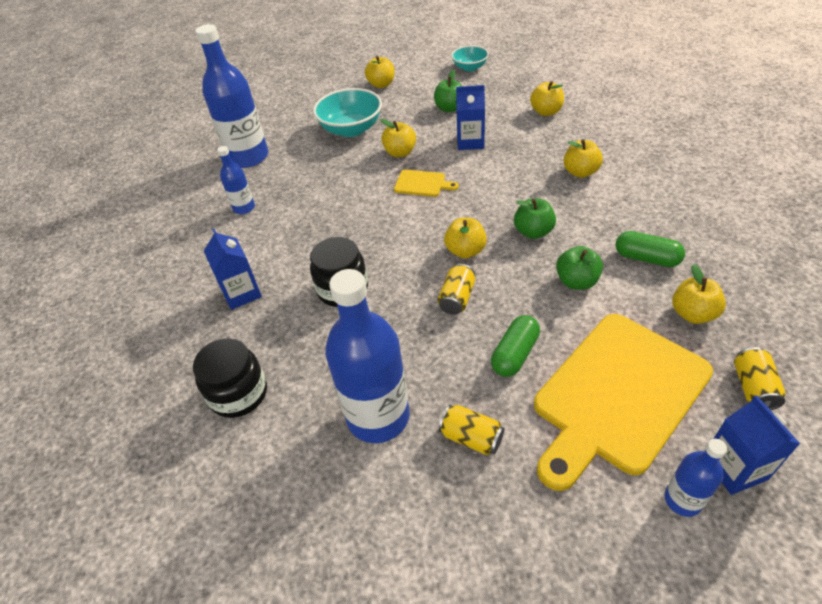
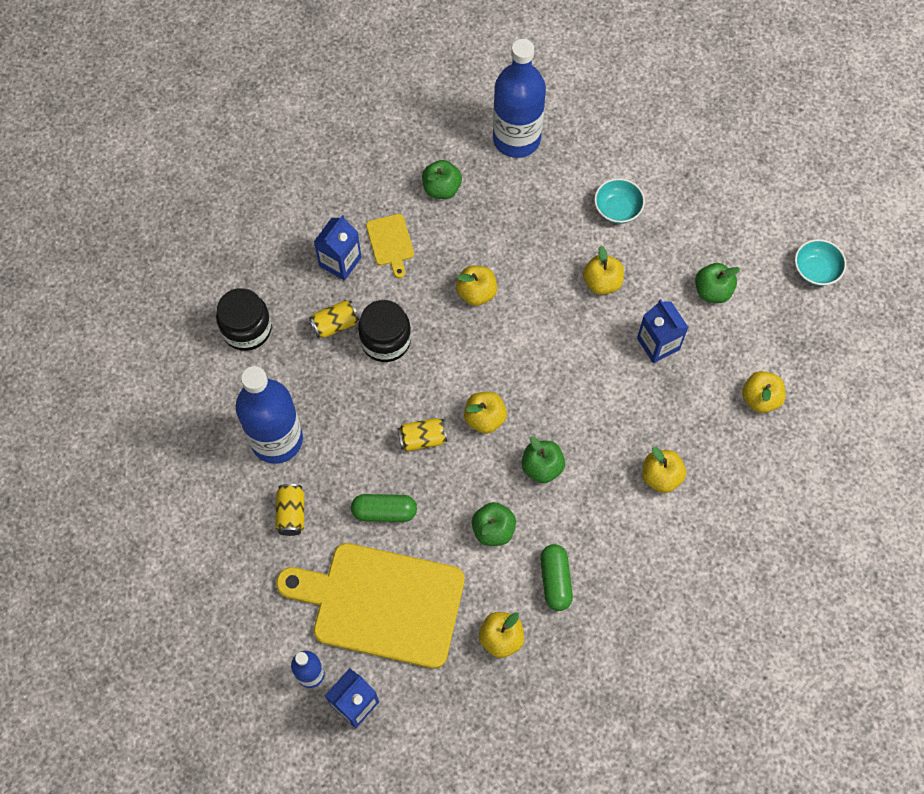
camera: 55 degrees right, 20 degrees up
(244, 208) = (441, 188): blue bottle -> green apple
(351, 129) = (617, 209): turquoise bowl -> turquoise bowl, size x0.60
(381, 84) = (723, 190): yellow apple -> yellow apple (476, 293)
(422, 184) = (561, 331): yellow cutting board -> yellow cutting board (390, 243)
(753, 387) = (439, 702): yellow can -> yellow can (335, 324)

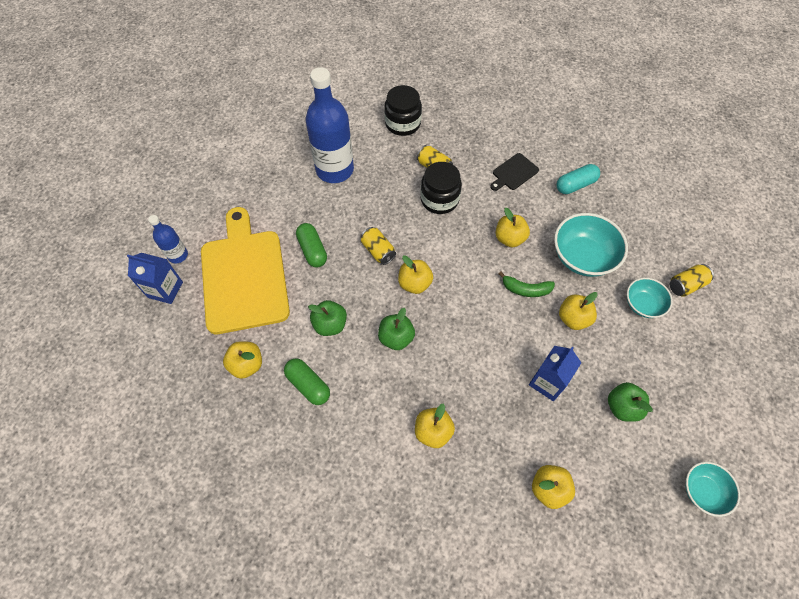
camera: 65 degrees right, 5 degrees down
(291, 513) = (287, 198): yellow can -> yellow can (686, 285)
(340, 262) = (481, 151): blue carton -> none
(390, 243) = (513, 173): yellow cutting board -> black cutting board
(441, 188) = (575, 185): green apple -> turquoise capsule
(516, 139) = (649, 214): blue bottle -> none
(536, 233) = (582, 257): none -> turquoise bowl
(547, 310) = (526, 289): none -> green banana
(555, 580) = (308, 385): green capsule -> green capsule turned 75 degrees clockwise

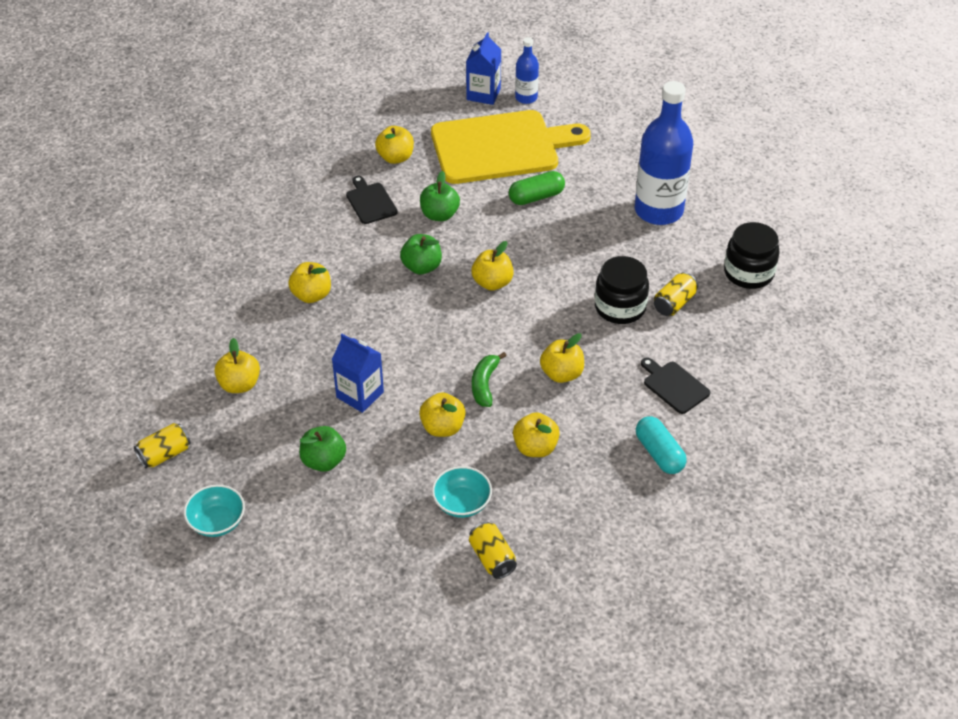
camera: 90 degrees right, 15 degrees down
(308, 385) = (370, 202): green capsule -> black cutting board
(378, 251) = (537, 251): yellow can -> yellow can (164, 454)
(582, 257) = (535, 448): turquoise bowl -> yellow apple

